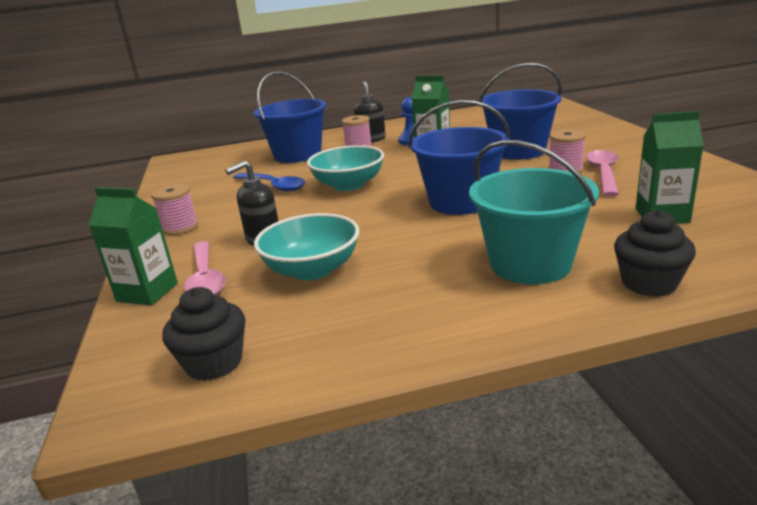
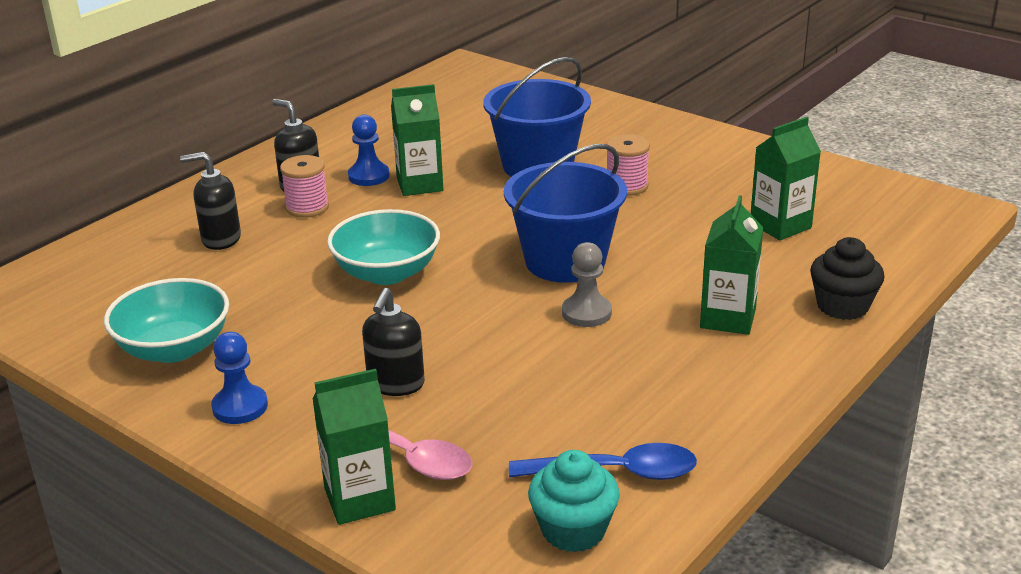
camera: 40 degrees left, 5 degrees up
(180, 227) = (240, 407): pink spool -> blue pawn
(214, 363) = (573, 530): black cupcake -> turquoise cupcake
(274, 186) = (274, 303): blue spoon -> blue spoon (616, 472)
(297, 155) = (220, 239): blue bucket -> black soap dispenser
(312, 270) = (520, 400): turquoise bowl -> turquoise bowl (174, 348)
(430, 233) = (586, 313): none -> grey pawn
(530, 264) = (728, 318): turquoise bucket -> green carton
(603, 173) = (670, 181): pink spoon -> none

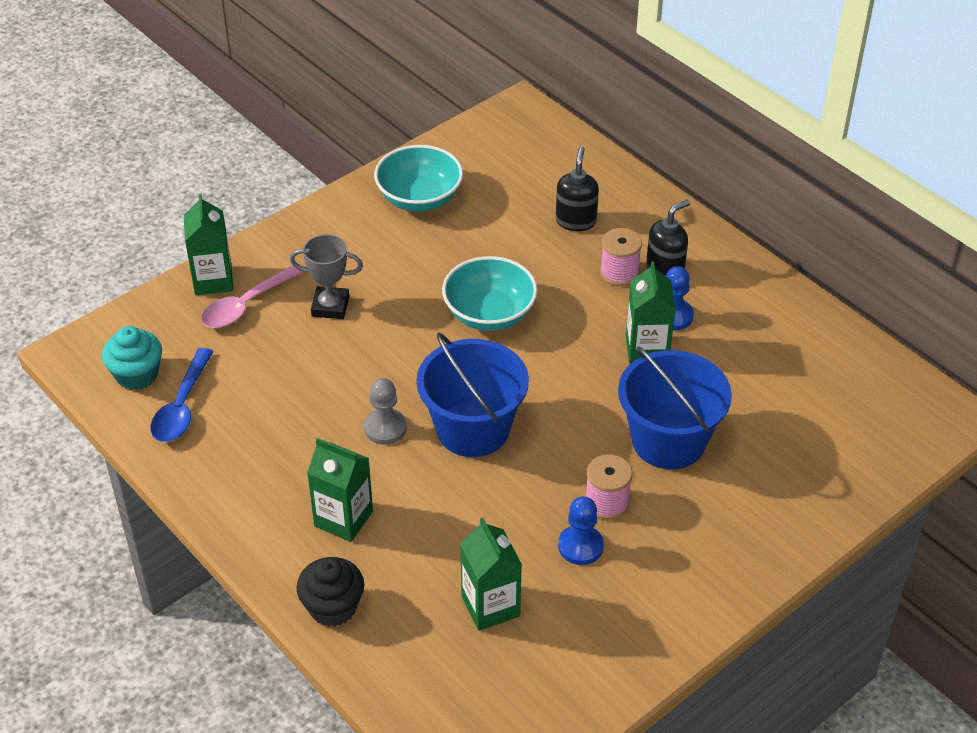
camera: 100 degrees right, 15 degrees up
(240, 407) = (335, 229): blue pawn -> blue pawn (580, 546)
(395, 384) = (330, 306): black soap dispenser -> grey trophy

